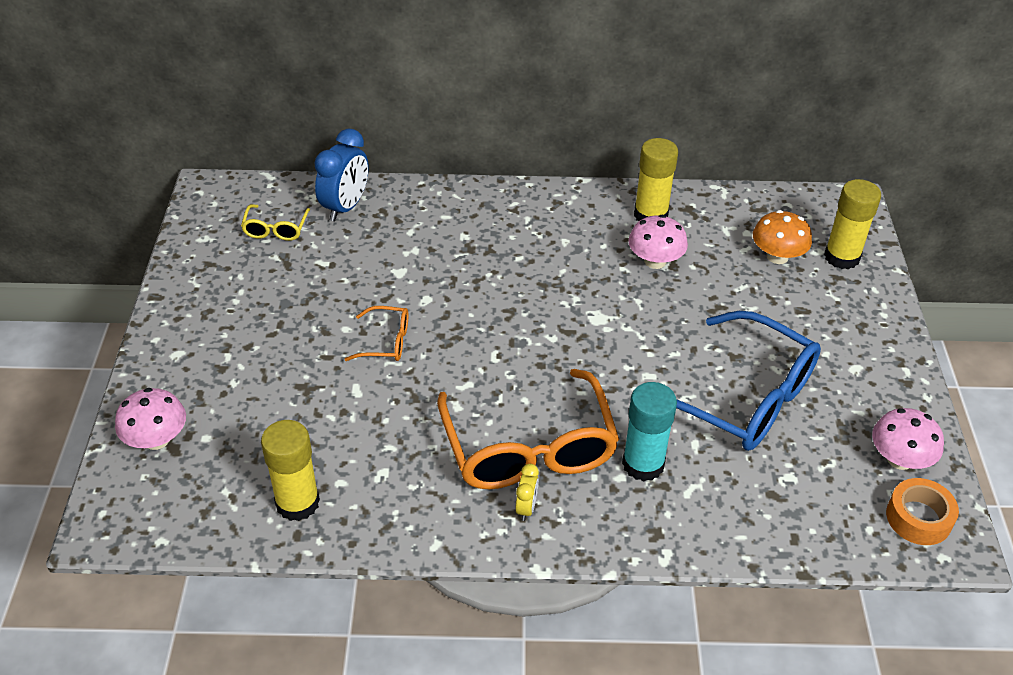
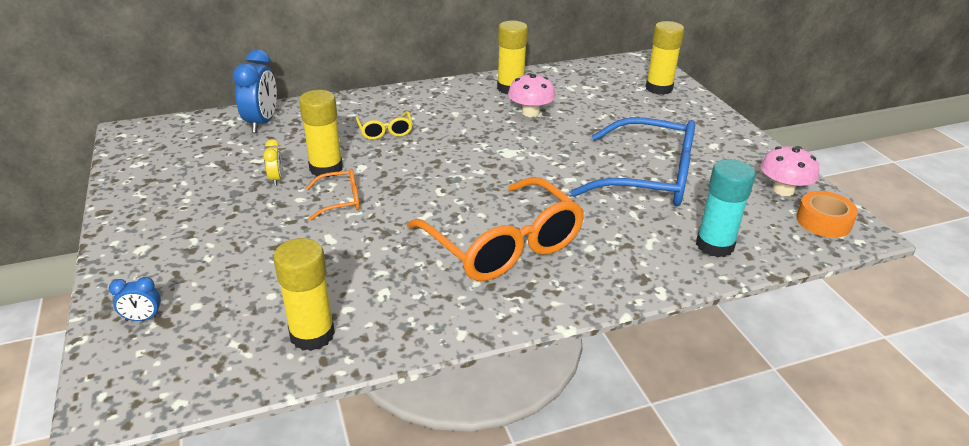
camera: 20 degrees left, 10 degrees down
(156, 439) = (143, 318): pink mushroom -> blue clock
(275, 229) = (205, 147): yellow glasses -> yellow glasses (385, 131)
(388, 292) = (326, 168): none -> yellow glue stick
(526, 508) = (526, 287): yellow clock -> yellow clock (276, 179)
(643, 464) = (602, 235): turquoise glue stick -> turquoise glue stick (714, 245)
(777, 256) = (615, 95): orange mushroom -> none

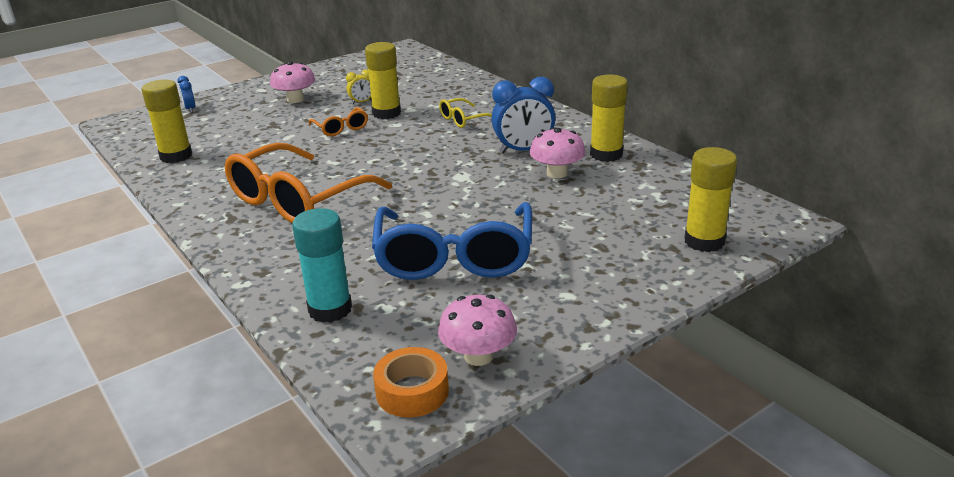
camera: 75 degrees right, 5 degrees down
(213, 223) = (295, 99): none -> pink mushroom
(262, 123) = (444, 77): blue clock -> blue clock (523, 150)

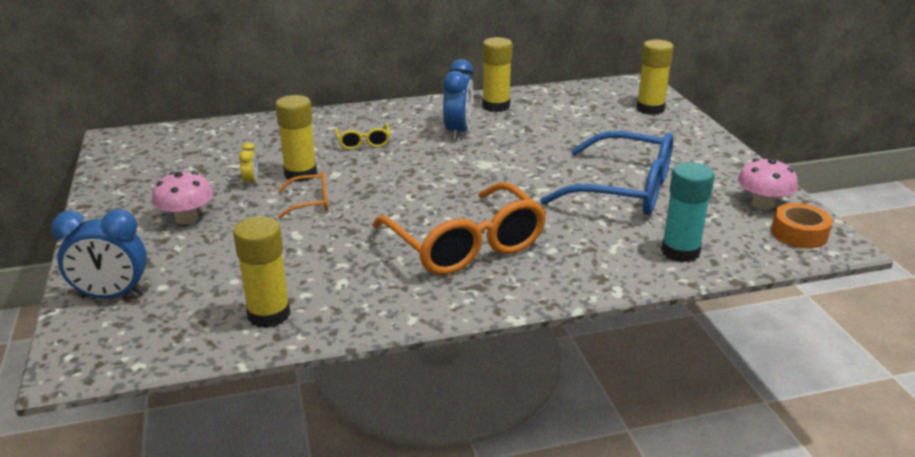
camera: 70 degrees left, 0 degrees up
(190, 109) = (112, 296): blue clock -> blue clock, size x1.99
(557, 173) = (512, 129): pink mushroom -> none

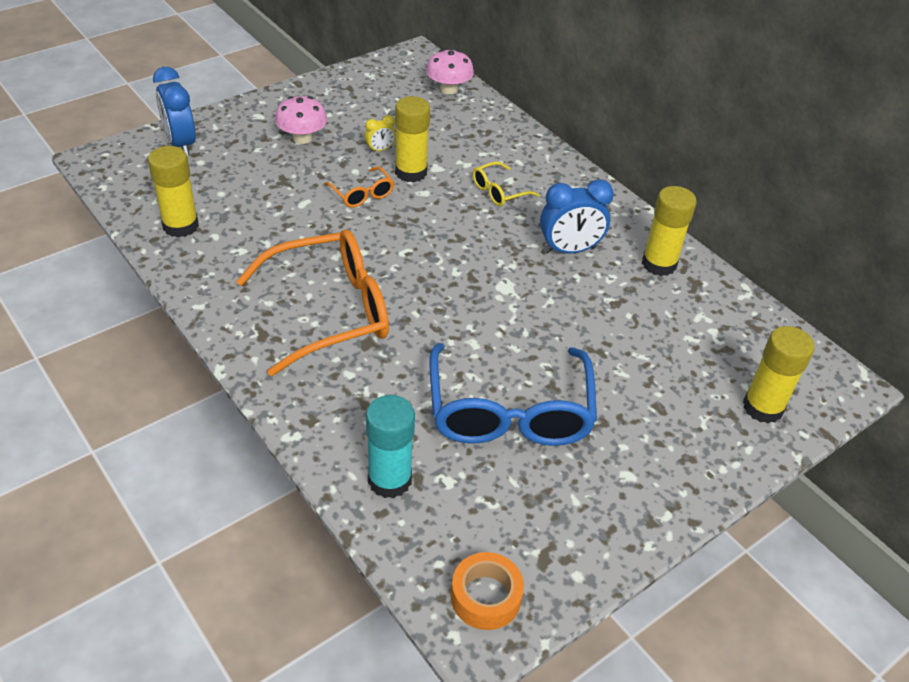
camera: 65 degrees right, 15 degrees up
(466, 245) = (330, 311): orange glasses -> orange glasses turned 150 degrees counterclockwise
(762, 204) = (546, 554): pink mushroom -> pink mushroom (448, 89)

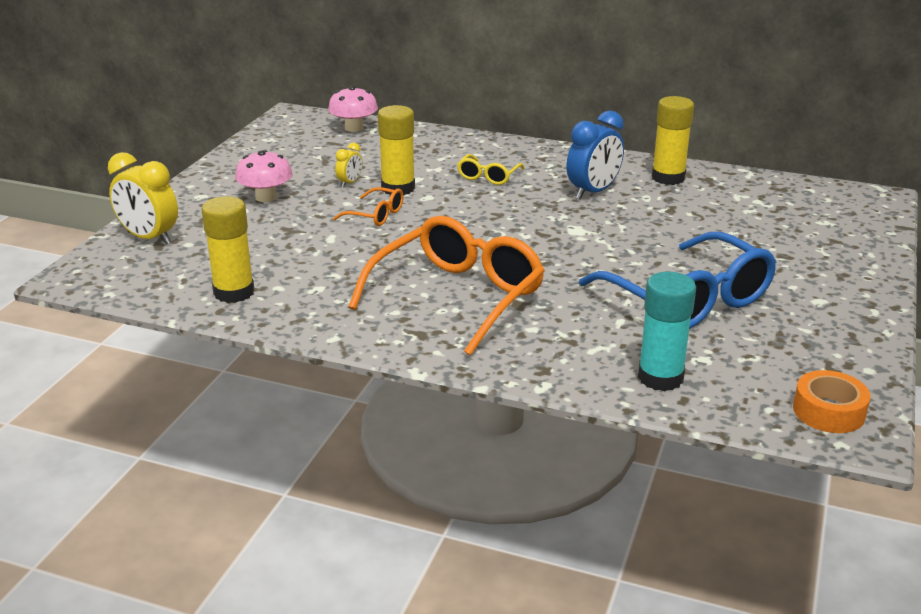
camera: 30 degrees left, 15 degrees down
(181, 144) = (149, 238): blue clock -> yellow clock
(762, 407) = (847, 229): yellow glue stick -> none

